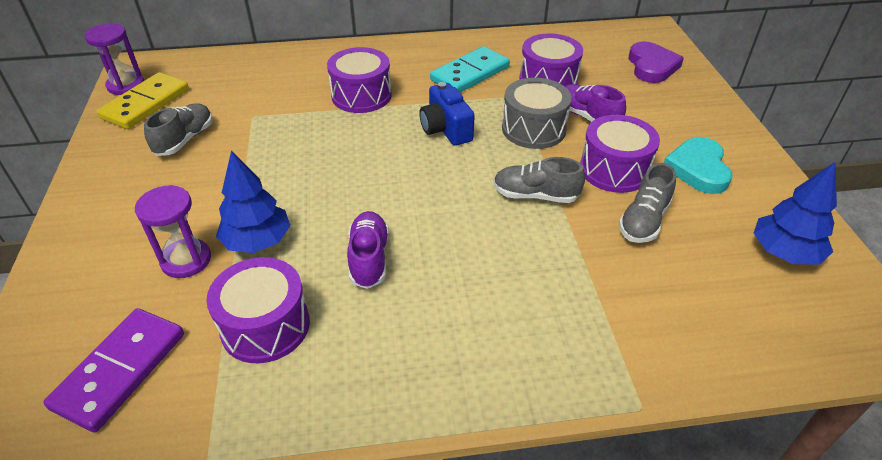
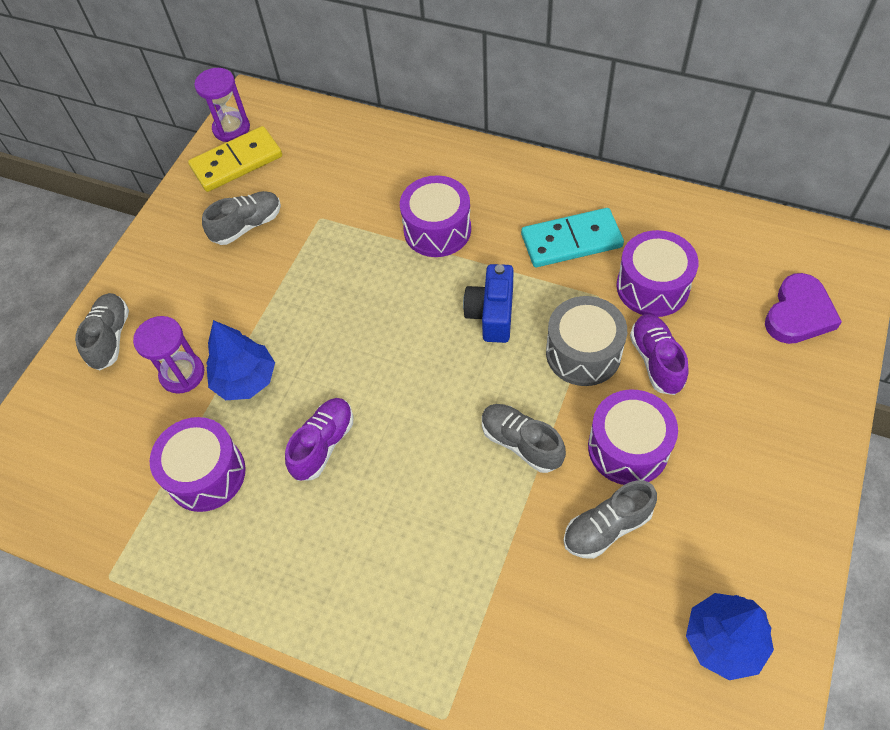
camera: 35 degrees right, 15 degrees up
(84, 261) = (110, 338): none -> grey shoe
(120, 370) = (90, 463): purple domino -> none
(698, 169) = (723, 490): turquoise heart -> none

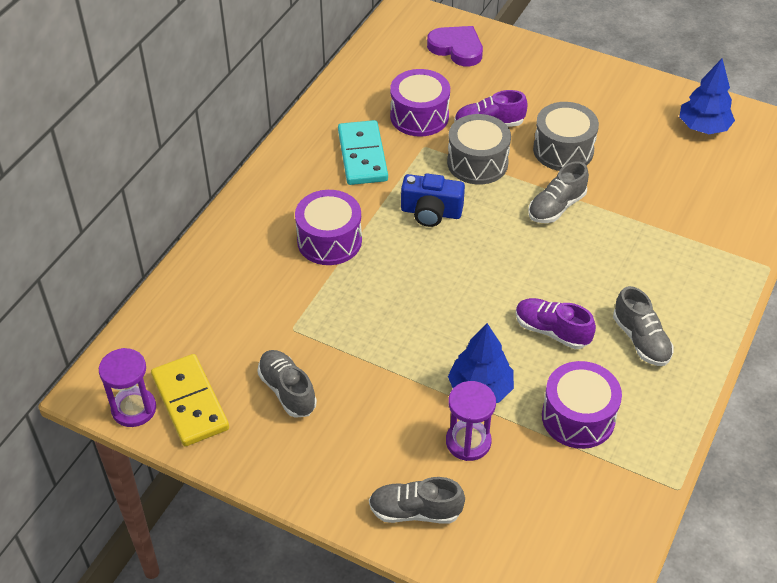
camera: 90 degrees left, 10 degrees down
(607, 527) = (626, 169): grey shoe -> grey shoe (641, 340)
(628, 448) = (563, 150): purple drum -> grey drum

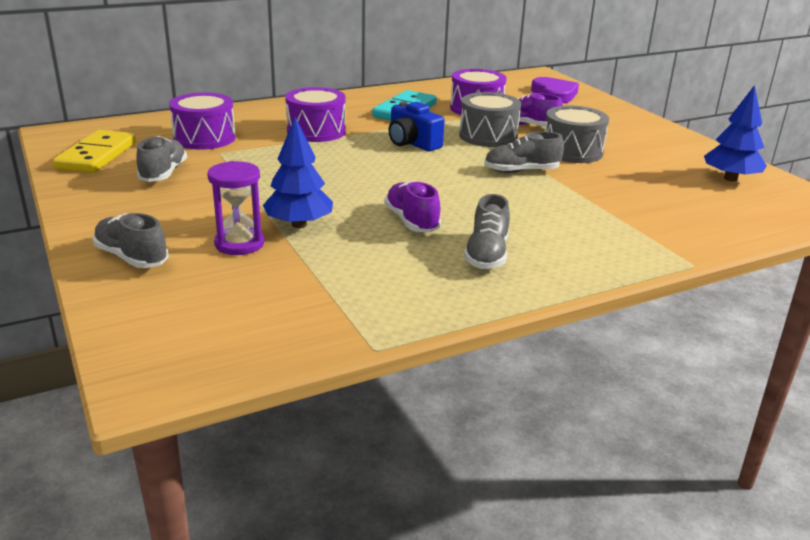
camera: 35 degrees right, 20 degrees down
(134, 409) = (61, 146): purple hourglass -> none
(578, 417) = (353, 270): purple drum -> purple drum (204, 138)

